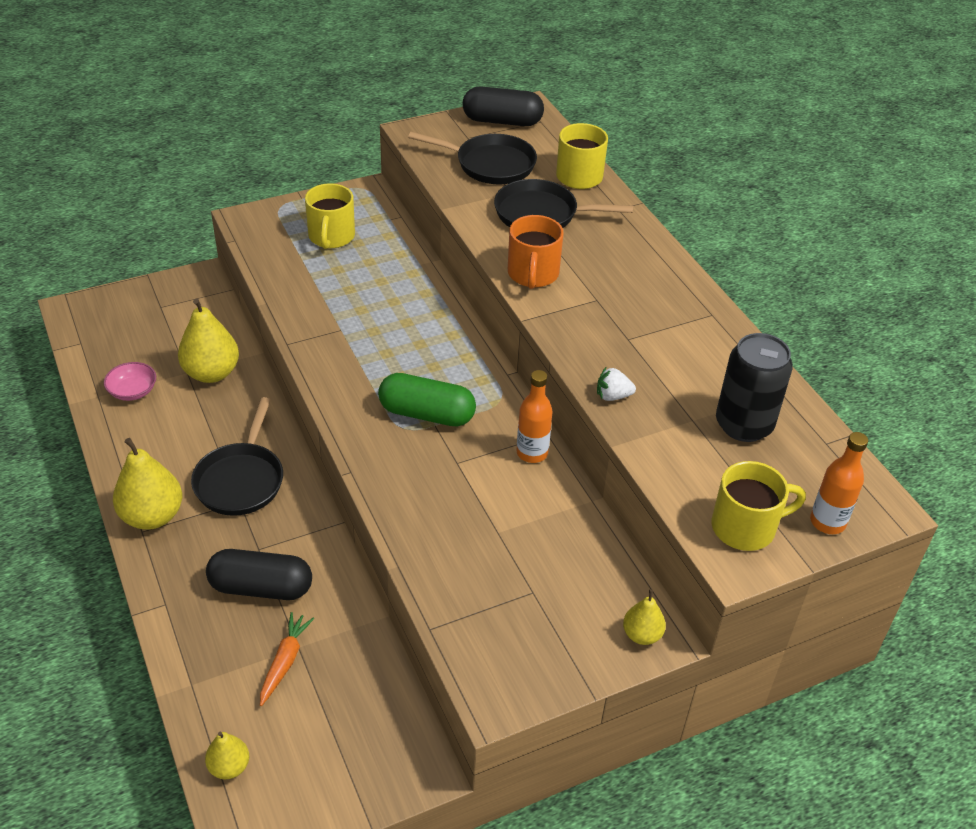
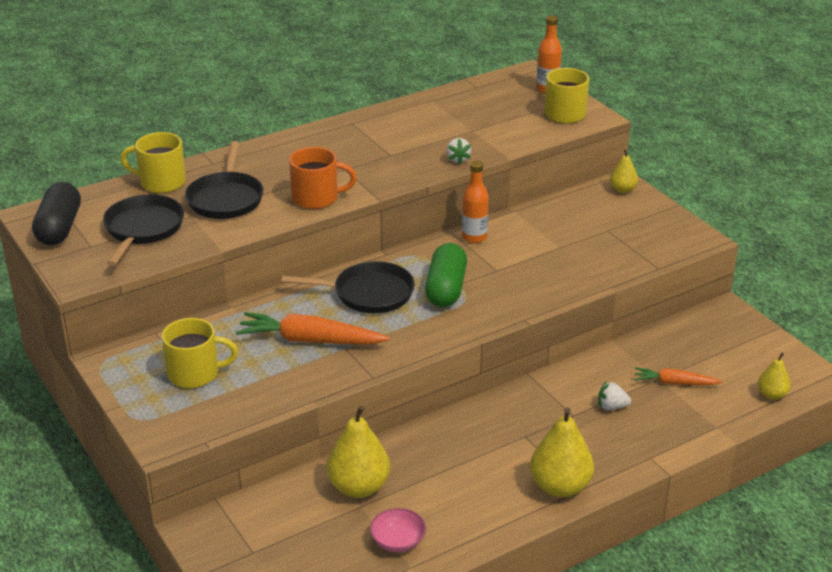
camera: 95 degrees left, 10 degrees down
(241, 479) = (499, 439): black pan -> black pan (368, 294)
(261, 587) = (611, 406): black capsule -> white strawberry
(360, 307) = (310, 340): none -> orange carrot
(744, 425) = (470, 113): black can -> none

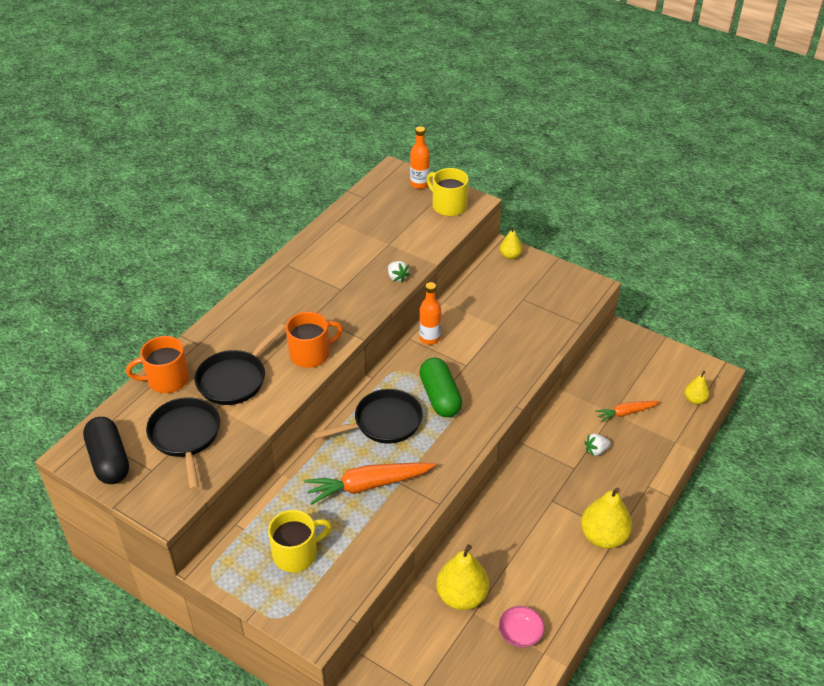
camera: 25 degrees left, 10 degrees up
(161, 182) = (166, 380): yellow mug -> orange mug
(226, 198) = (235, 379): black pan -> black pan turned 60 degrees clockwise

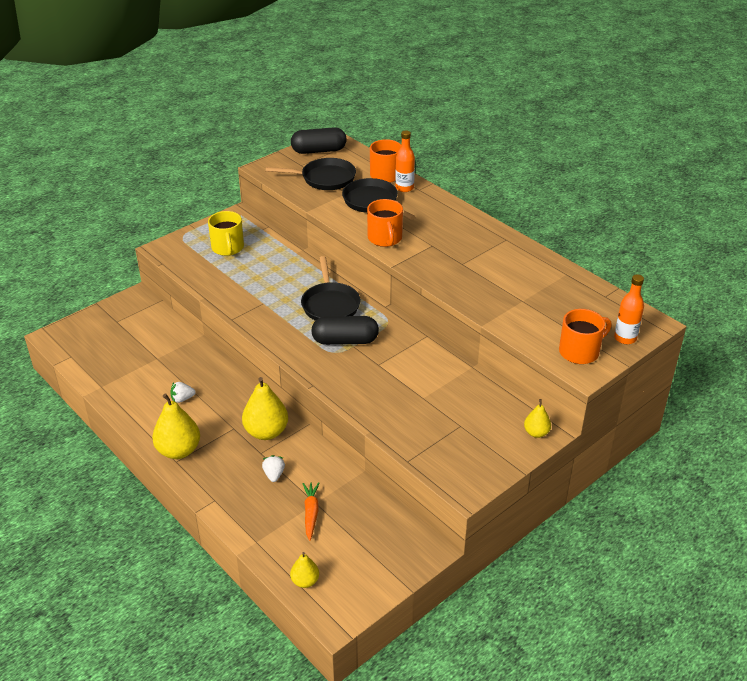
camera: 105 degrees right, 5 degrees down
(367, 485) = (269, 287): orange carrot -> none
(397, 277) = (468, 298): white strawberry -> white strawberry (182, 399)
(429, 338) = (422, 348): orange bottle -> orange bottle (404, 188)
(440, 397) = (345, 341): green capsule -> black capsule
(448, 206) = (580, 351): yellow mug -> orange mug
(462, 596) = (174, 355): yellow pear -> yellow pear (266, 432)
(520, 633) = (124, 378): pink bowl -> none

